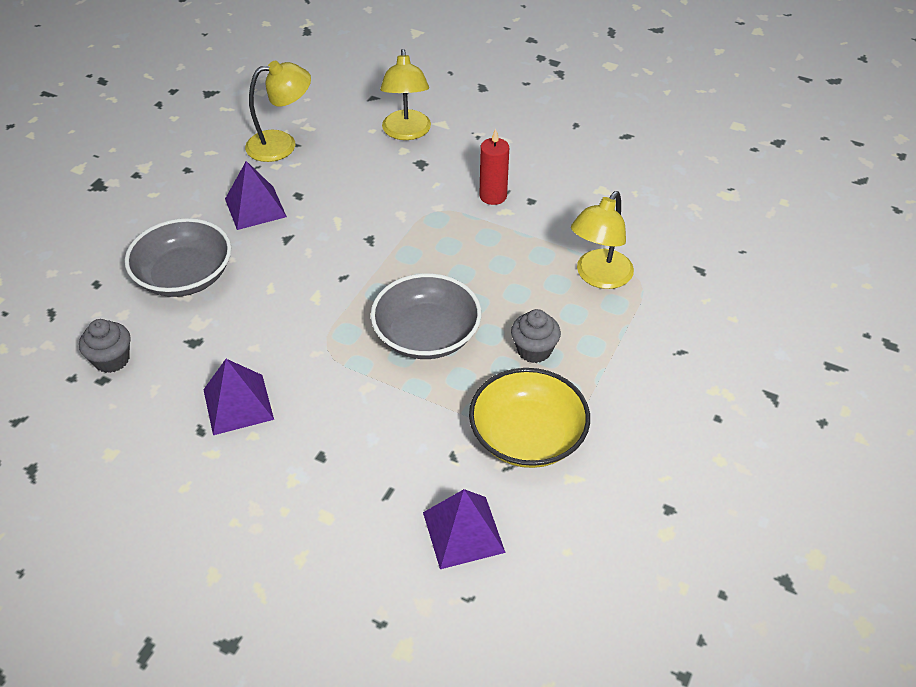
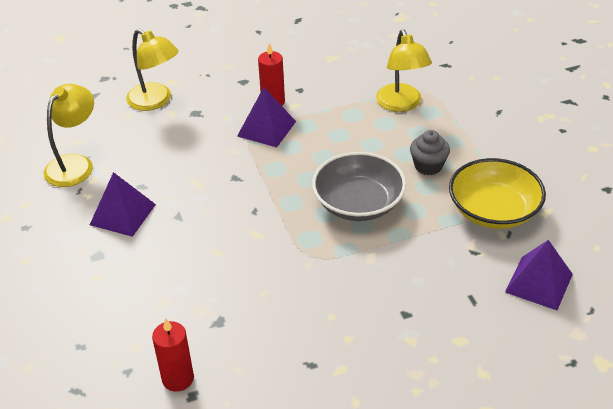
camera: 45 degrees left, 5 degrees down
(112, 360) = (178, 379): grey cupcake -> red candle
(184, 276) = (142, 290): grey bowl -> none
(238, 404) = (309, 330): purple pyramid -> purple pyramid (266, 128)

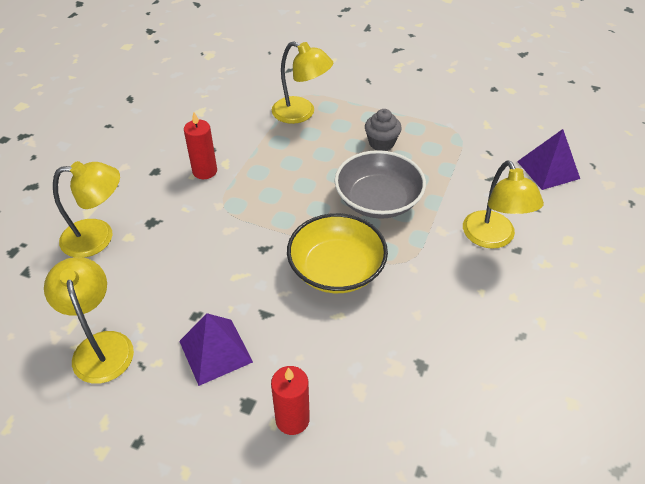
camera: 50 degrees left, 5 degrees up
(178, 379) = (462, 437): red candle -> red candle (292, 419)
(266, 128) = (231, 194): purple pyramid -> none
(400, 292) = (493, 238): none -> yellow lamp
(493, 210) = (460, 144): yellow bowl -> yellow bowl (336, 269)

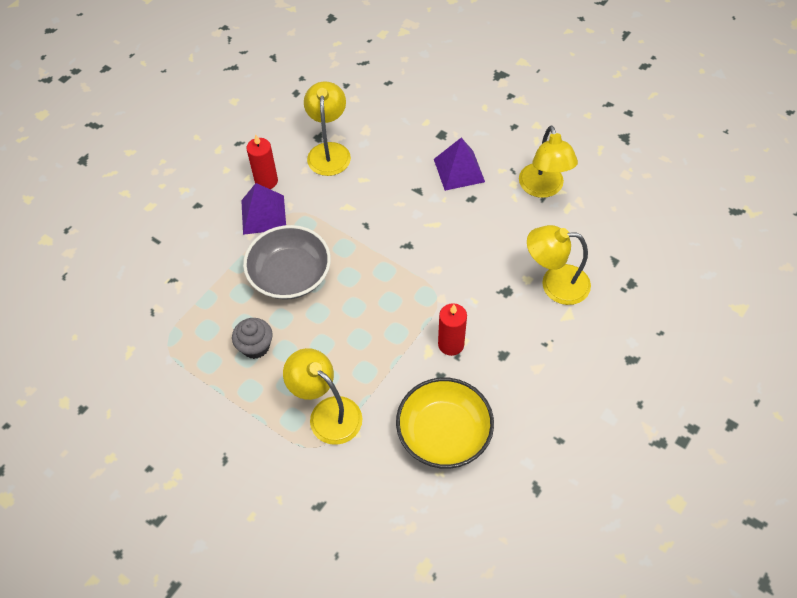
camera: 165 degrees left, 10 degrees up
(292, 419) = (414, 122): red candle -> red candle (266, 181)
(336, 269) = (352, 215): yellow bowl -> yellow bowl (444, 433)
(493, 238) = (210, 218): yellow lamp -> yellow lamp (329, 151)
(548, 170) = (111, 279): purple pyramid -> purple pyramid (263, 214)

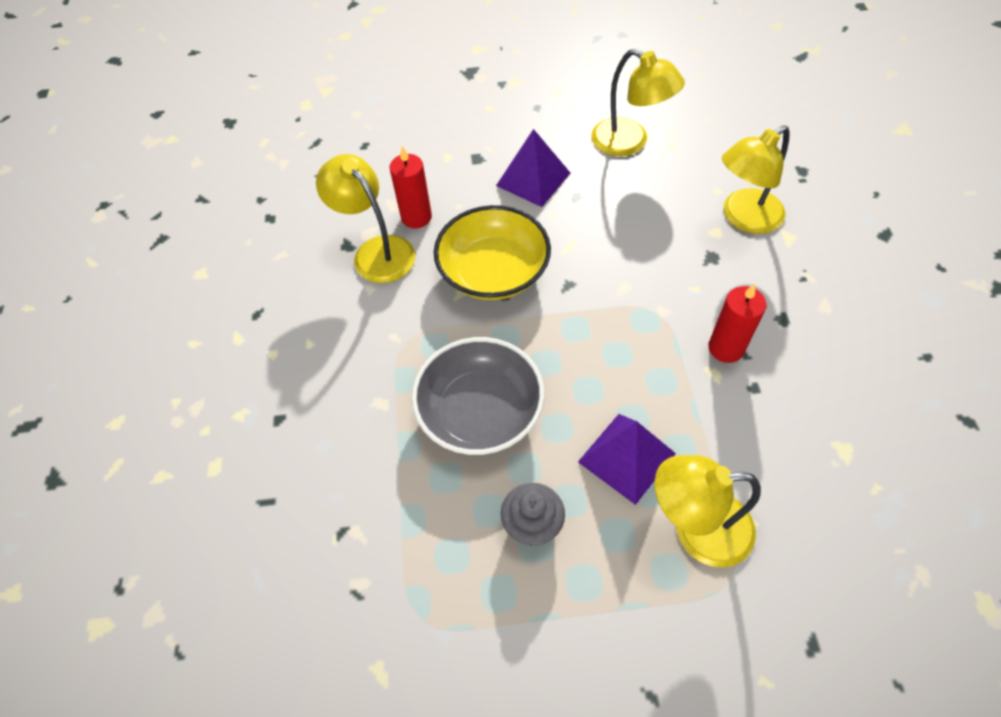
camera: 40 degrees left, 0 degrees up
(263, 214) = (374, 369): purple pyramid -> purple pyramid (627, 457)
(266, 181) = (337, 331): red candle -> red candle (416, 217)
(444, 433) = (828, 443): yellow bowl -> yellow bowl (493, 271)

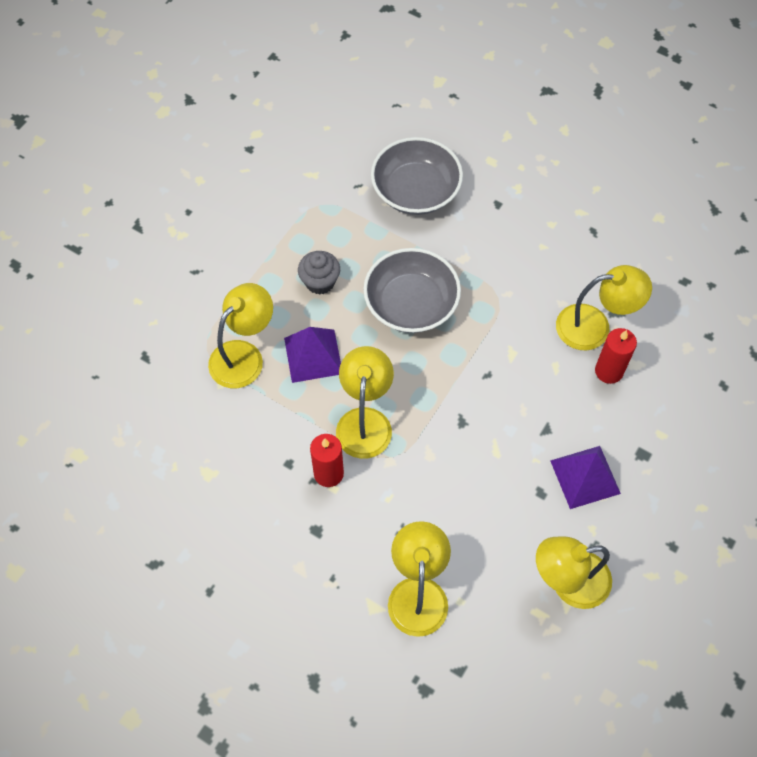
camera: 125 degrees right, 5 degrees up
(318, 518) = (416, 191): none -> grey bowl
(493, 271) = (513, 385): yellow bowl -> none
(646, 357) = (365, 421): none -> yellow lamp

